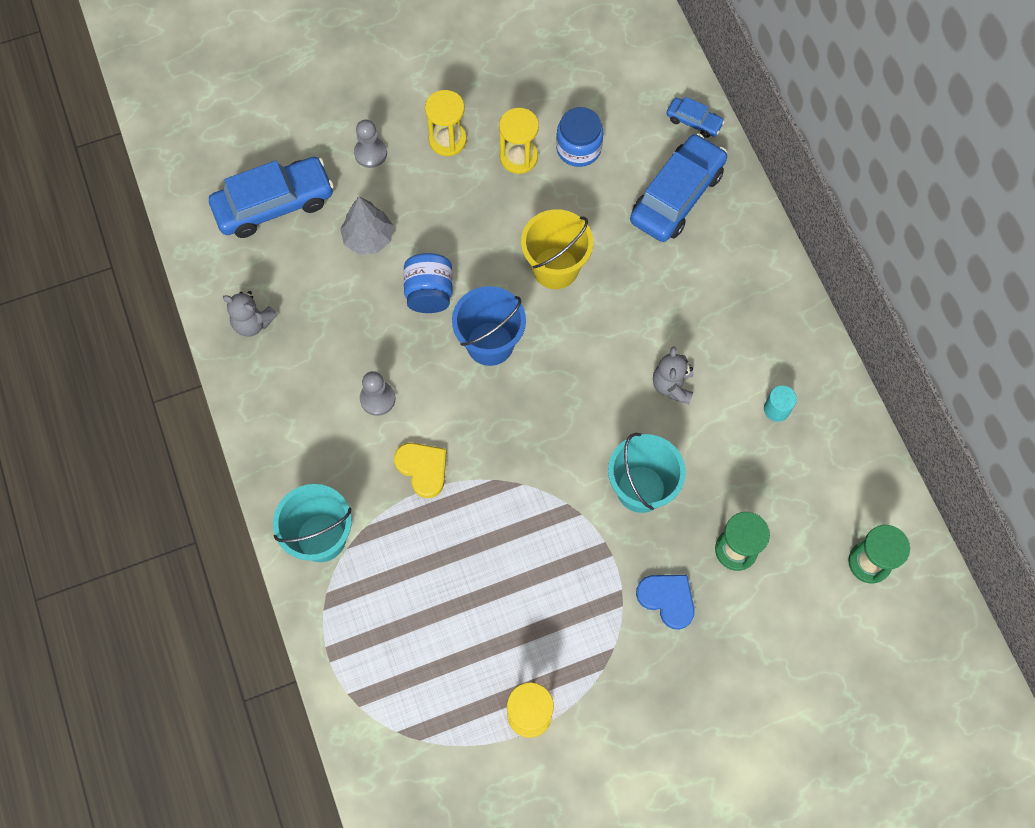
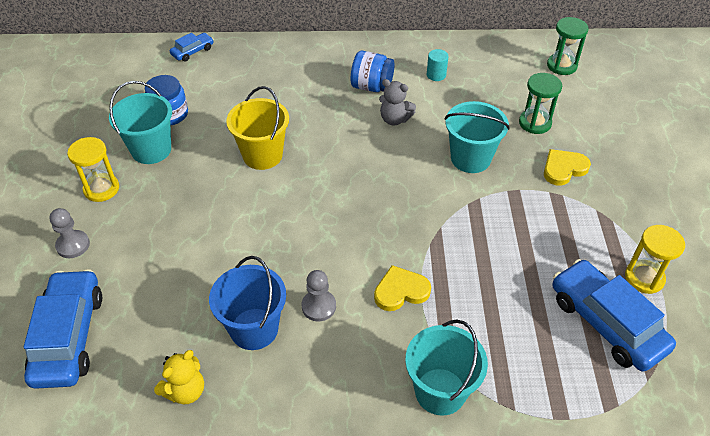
camera: 70 degrees left, 20 degrees down
(253, 323) = (185, 391): grey teddy bear -> yellow teddy bear
(368, 238) = (156, 270): grey tree -> none
(429, 293) = (237, 240): blue jar -> blue jar (371, 86)
(490, 344) = (306, 213): blue bucket -> blue bucket (254, 329)
(518, 157) = (151, 150): yellow hourglass -> turquoise bucket
(667, 599) = (563, 169): blue heart -> yellow heart
(677, 196) = (245, 75): blue car -> blue car (606, 323)

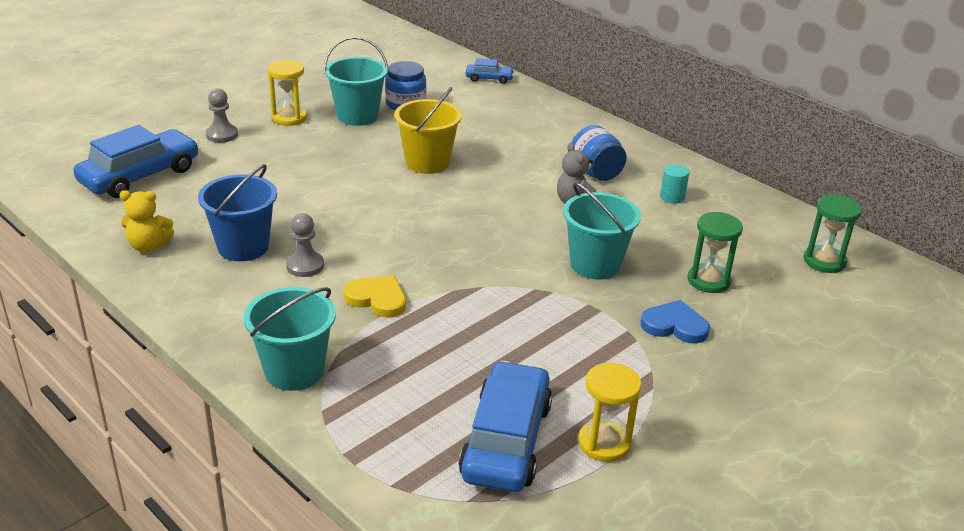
camera: 45 degrees right, 15 degrees down
(563, 169) = (675, 325): yellow heart -> blue heart

